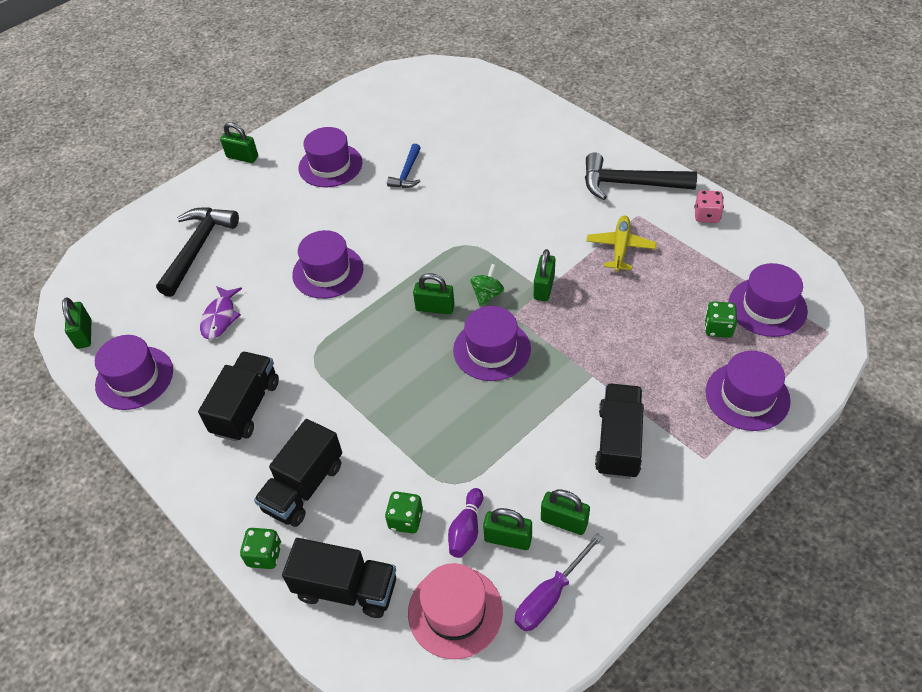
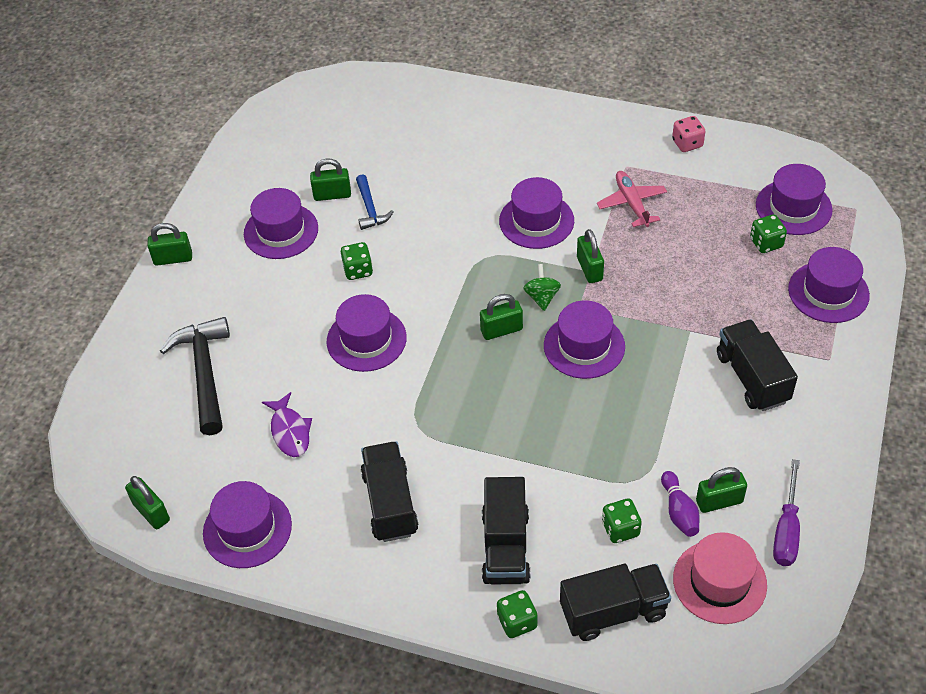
camera: 30 degrees left, 0 degrees up
(362, 216) = (358, 270): none -> green dice
(529, 231) = (536, 221): none -> purple hat
(564, 521) = (754, 465): green padlock -> green padlock (332, 195)
(620, 248) = (632, 203): yellow plane -> pink plane
(629, 184) = (597, 138): black hammer -> none

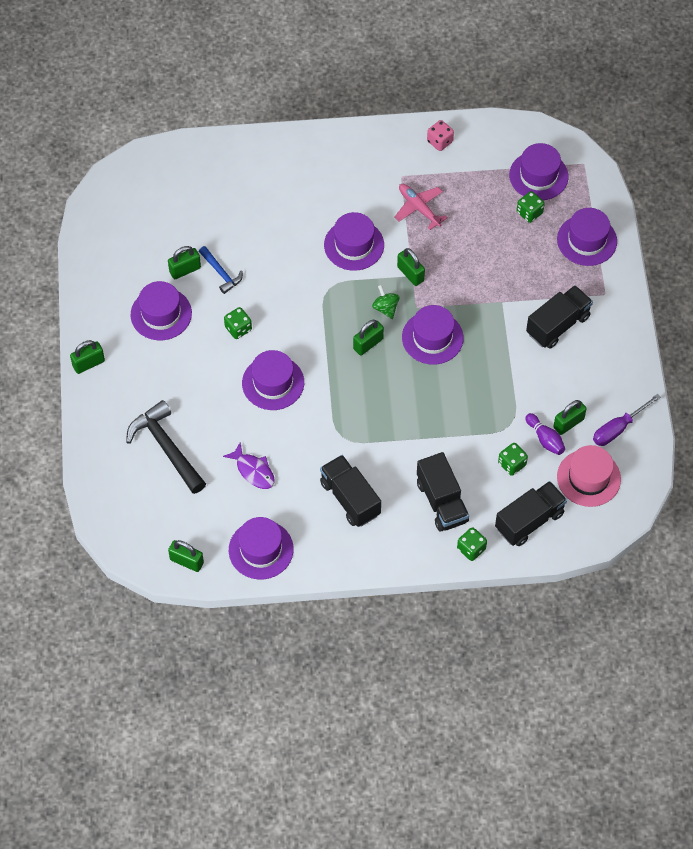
camera: 25 degrees left, 10 degrees up
(752, 378) = (558, 325): black truck -> black truck turned 90 degrees clockwise
(786, 530) = (618, 428): purple screwdriver -> purple screwdriver turned 60 degrees clockwise

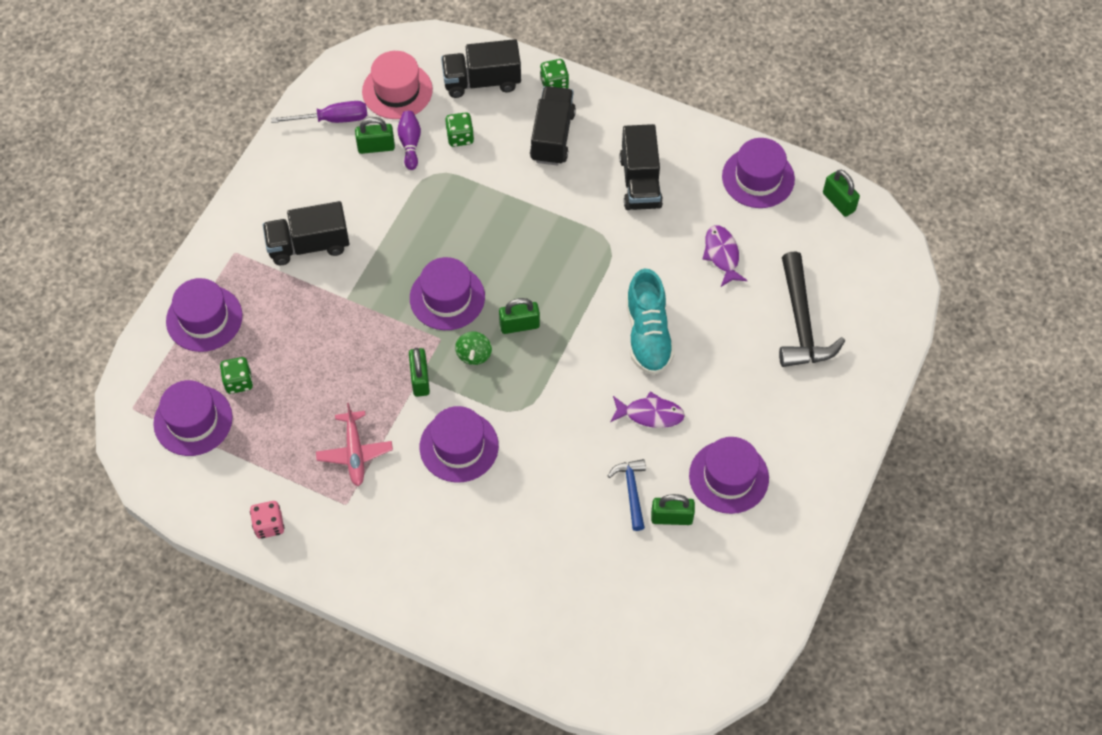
camera: 150 degrees left, 0 degrees up
(88, 363) = (842, 459): green padlock -> none
(238, 329) = (650, 414): green dice -> purple fish
(273, 383) = (648, 334): purple hat -> turquoise shoe

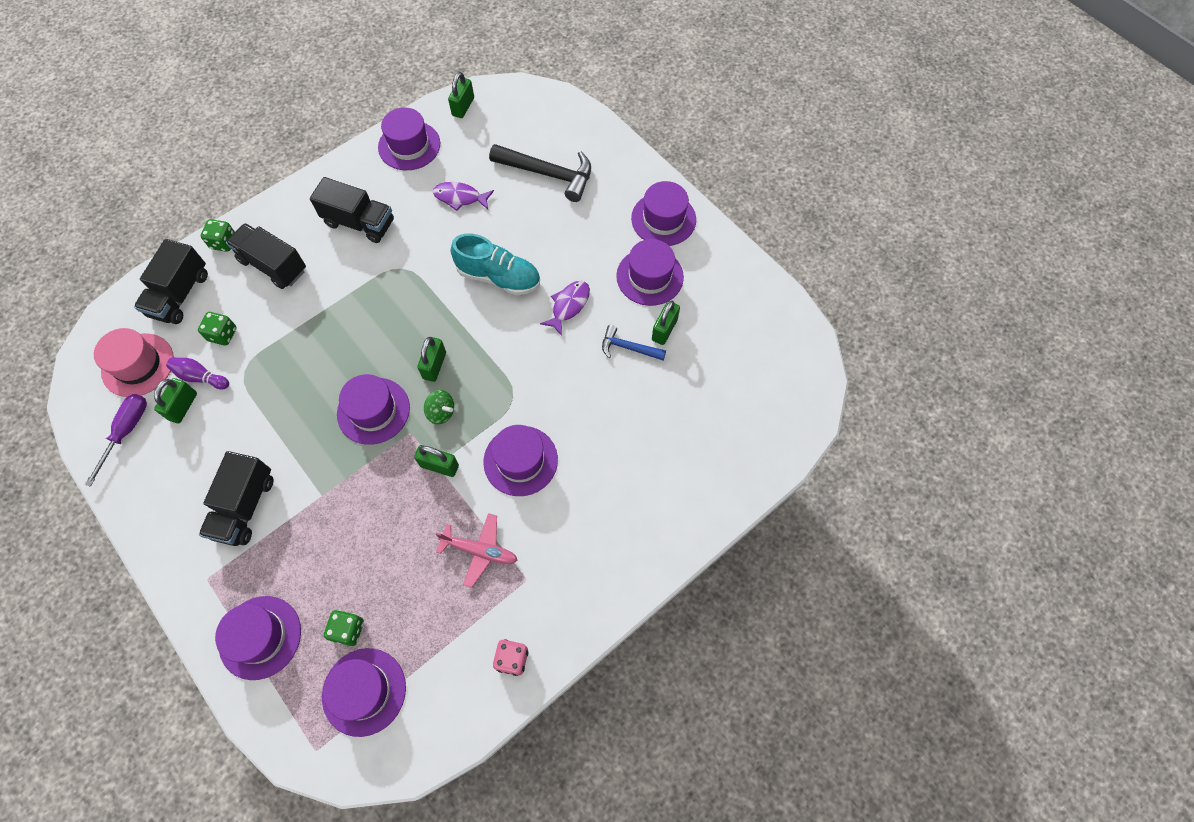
camera: 65 degrees left, 5 degrees up
(810, 461) = (663, 219): none -> purple hat
(838, 202) = (463, 107): green padlock -> green padlock turned 60 degrees counterclockwise

